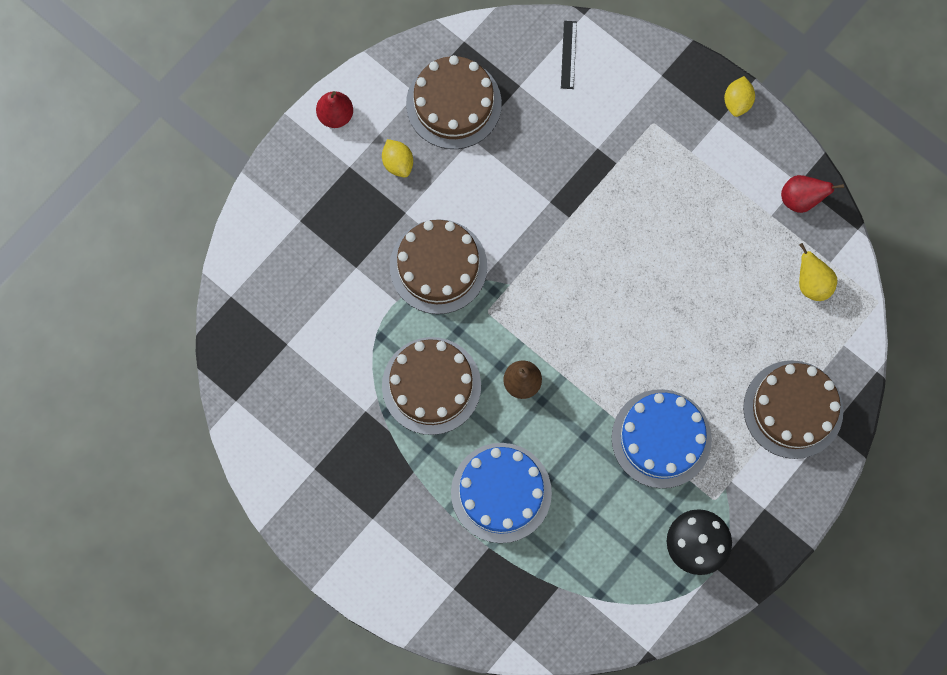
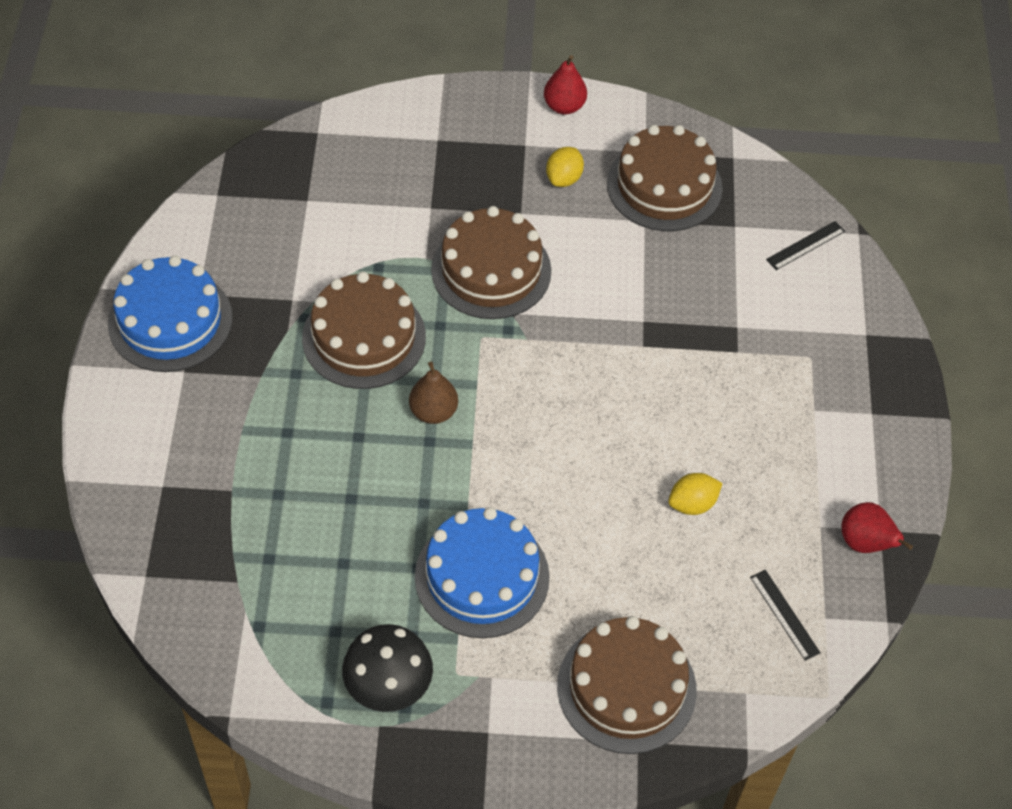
camera: 50 degrees right, 20 degrees down
(501, 492) = (300, 465): blue cake -> blue cake (170, 321)
(737, 102) = (908, 417): yellow lemon -> yellow lemon (692, 504)
(812, 283) = (784, 614): yellow pear -> black ruler

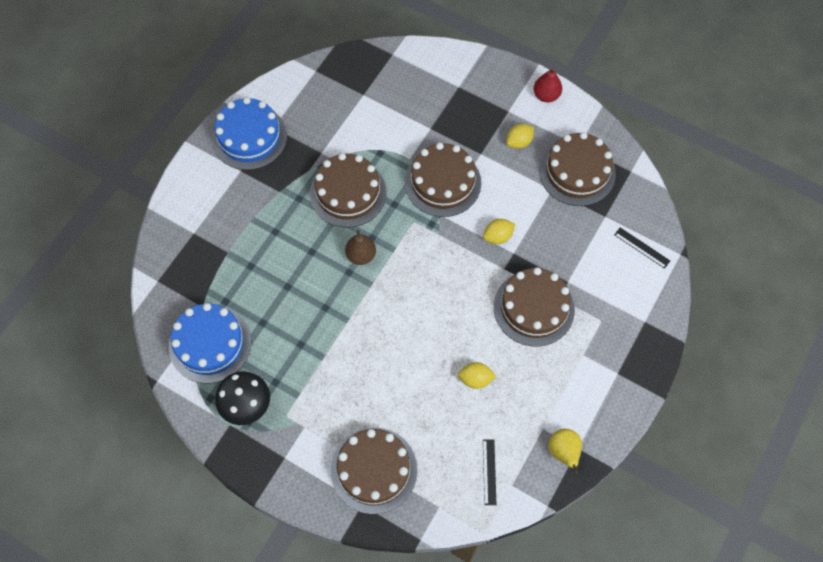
camera: 30 degrees right, 10 degrees up
(482, 576) = (332, 366): blue cake -> blue cake (210, 344)
(609, 309) = (497, 236): none -> yellow lemon
(713, 379) = (534, 308): none -> brown cake
(805, 245) = (642, 247): black ruler -> black ruler turned 45 degrees clockwise
(865, 543) = (563, 452): red pear -> yellow pear

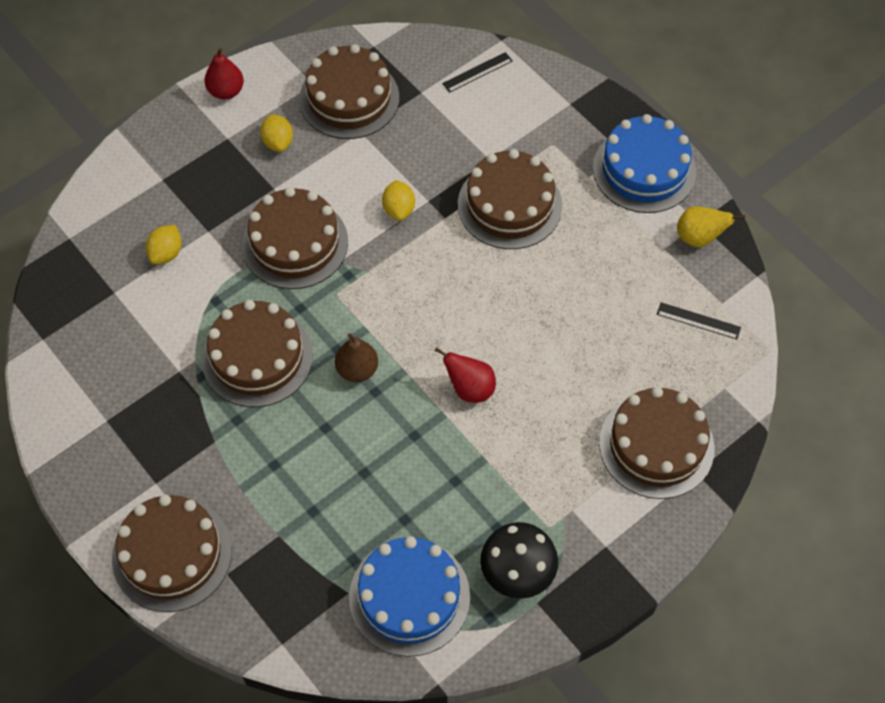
camera: 70 degrees left, 5 degrees down
(197, 198) = (172, 554): none -> brown cake
(249, 137) = (106, 456): blue cake -> blue cake (644, 170)
(373, 330) = (470, 388): none -> red pear
(475, 379) = (578, 296): yellow lemon -> yellow lemon (166, 253)

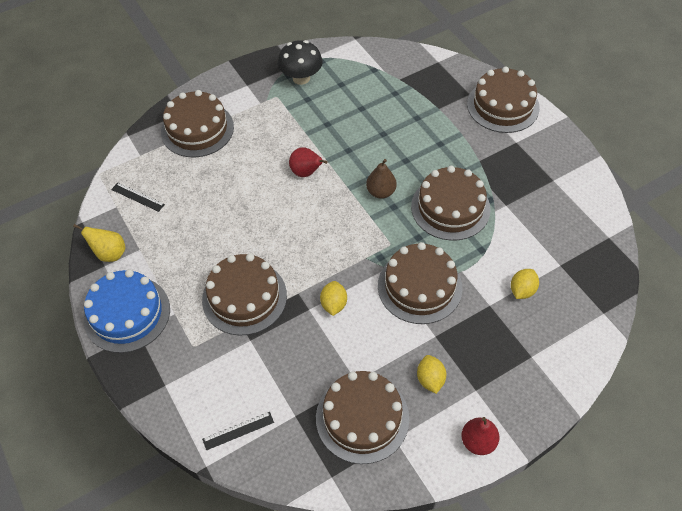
camera: 170 degrees left, 5 degrees down
(409, 597) = (364, 74): blue cake -> none

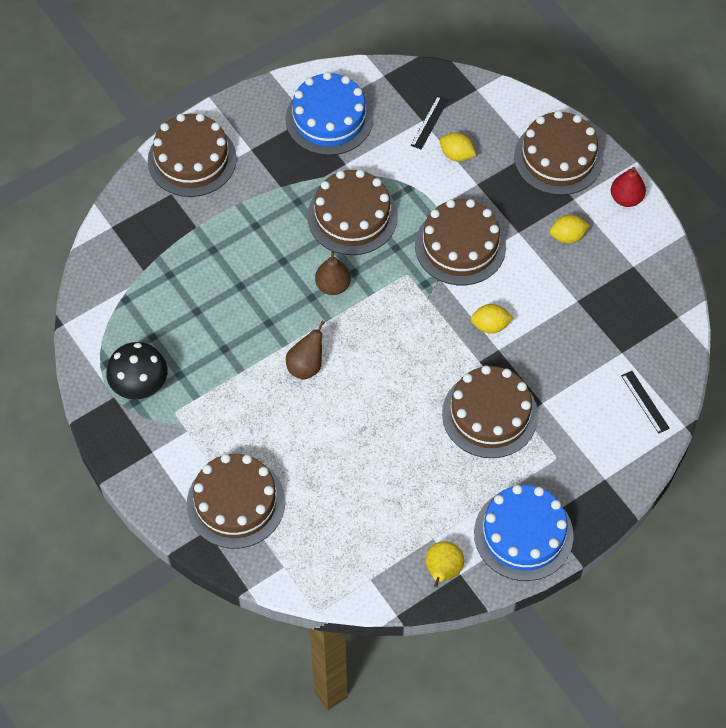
camera: 95 degrees left, 5 degrees up
(138, 197) = (353, 556): black ruler -> black ruler (429, 122)
(306, 172) = (306, 366): red pear -> brown pear
(362, 418) = (616, 293): brown cake -> brown cake (558, 158)
(553, 195) = (329, 119): none -> blue cake

